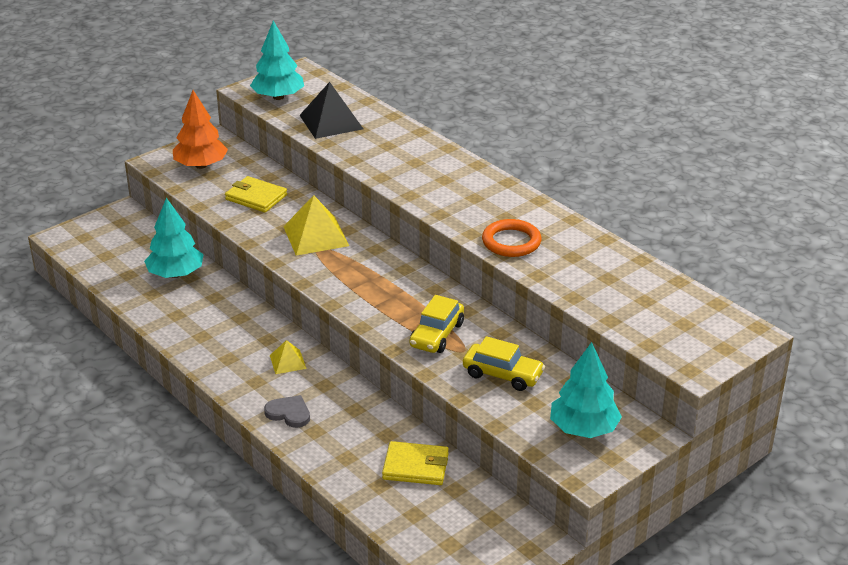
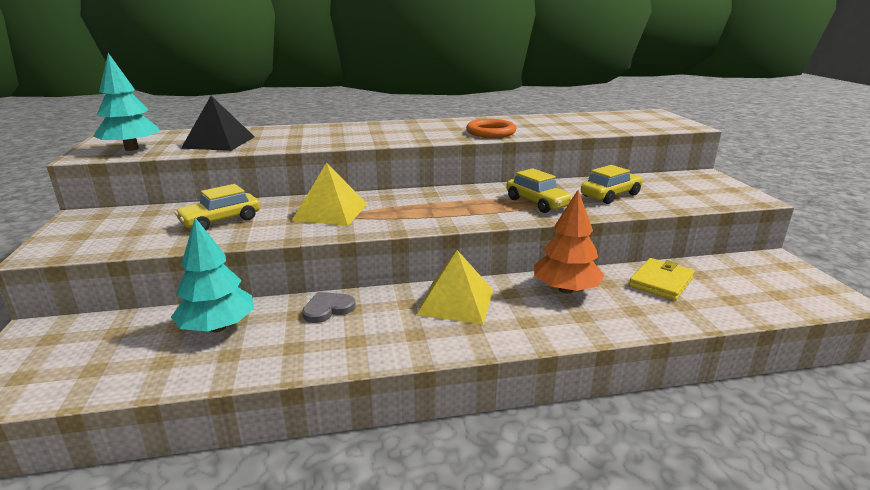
camera: 60 degrees left, 10 degrees down
(201, 165) = (109, 232): orange tree -> orange tree (566, 289)
(256, 197) = (221, 221): yellow wallet -> yellow car
(288, 362) = (456, 302): yellow pyramid -> yellow pyramid, size x1.86
(289, 413) = (542, 322): grey heart -> grey heart (328, 309)
(583, 428) = (693, 188): turquoise tree -> none

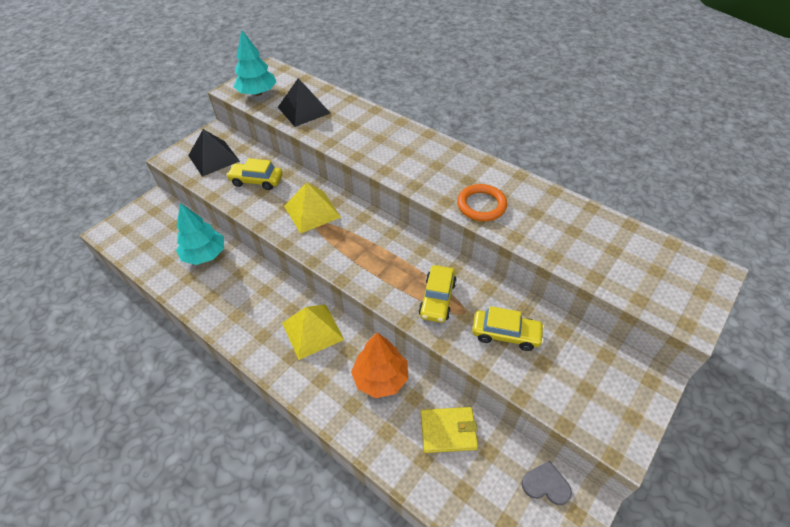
camera: 50 degrees right, 25 degrees up
(120, 229) = (214, 158): none -> black pyramid
(328, 309) = (255, 281): grey heart -> grey heart (546, 485)

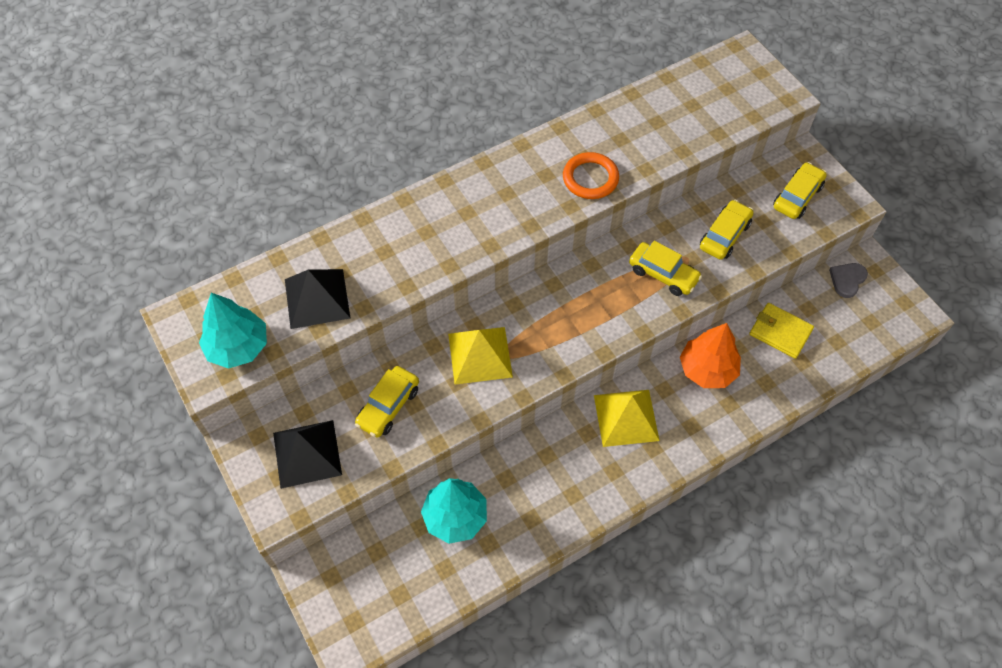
camera: 70 degrees left, 10 degrees up
(448, 431) = (780, 332): yellow wallet -> yellow wallet turned 75 degrees counterclockwise
(593, 386) = (797, 197): none -> yellow car

